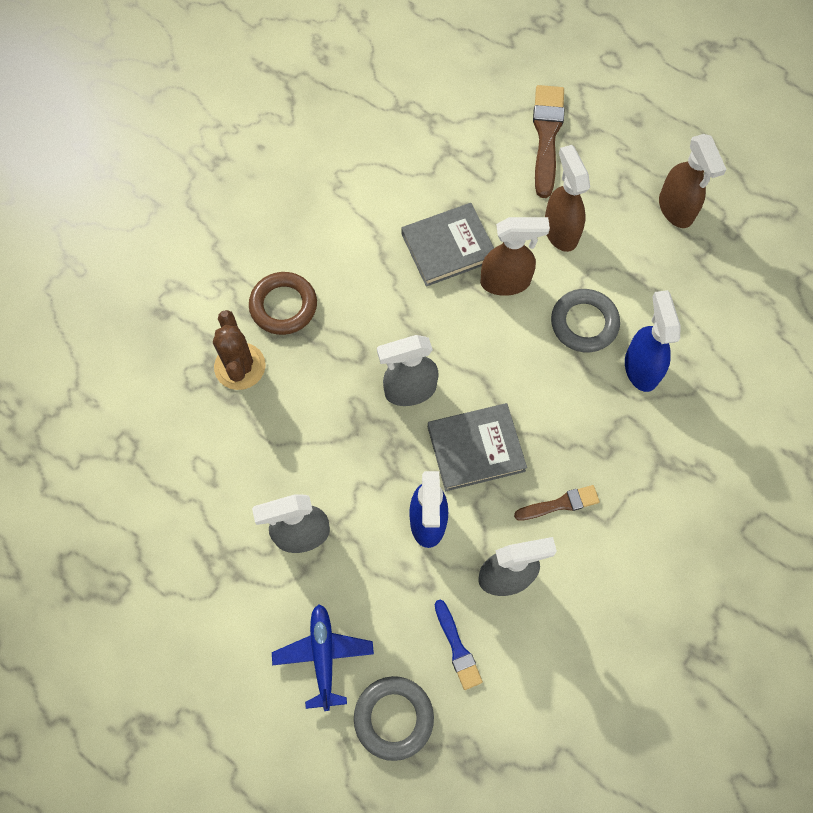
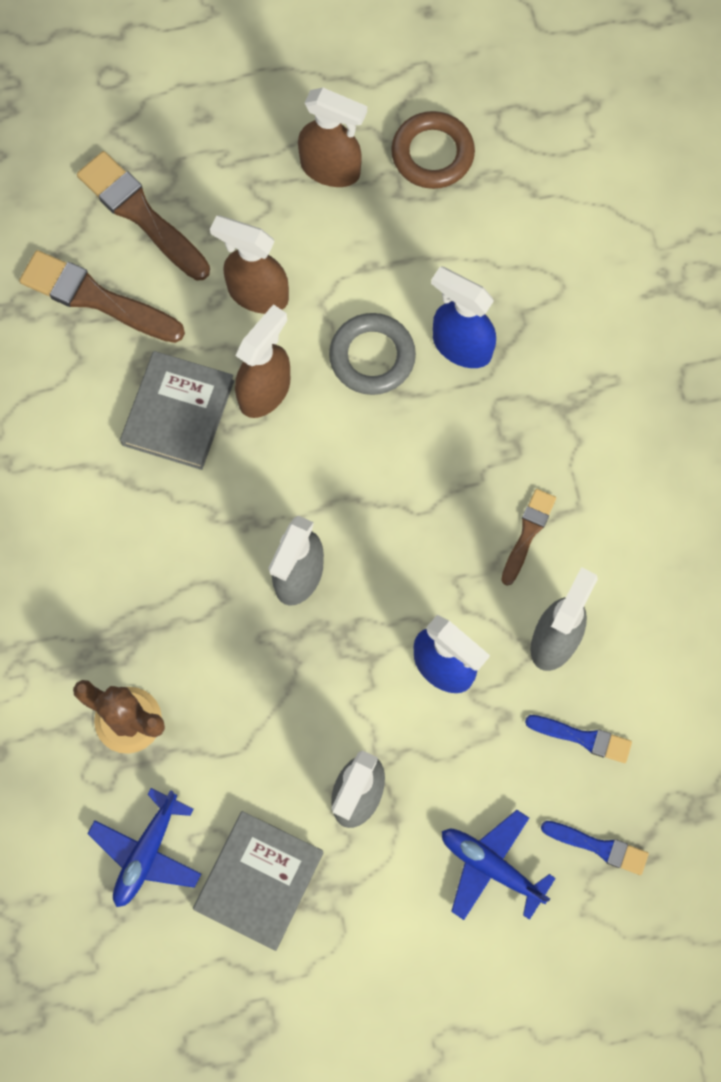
camera: 50 degrees left, 5 degrees up
(168, 440) = (146, 852): none -> blue plane
(283, 306) = (99, 625): brown ring -> brown ring (432, 154)
(393, 718) = (599, 847): grey ring -> blue brush
(475, 153) = (96, 298): none -> brown brush
(476, 448) = (410, 564): grey book -> grey book (259, 881)

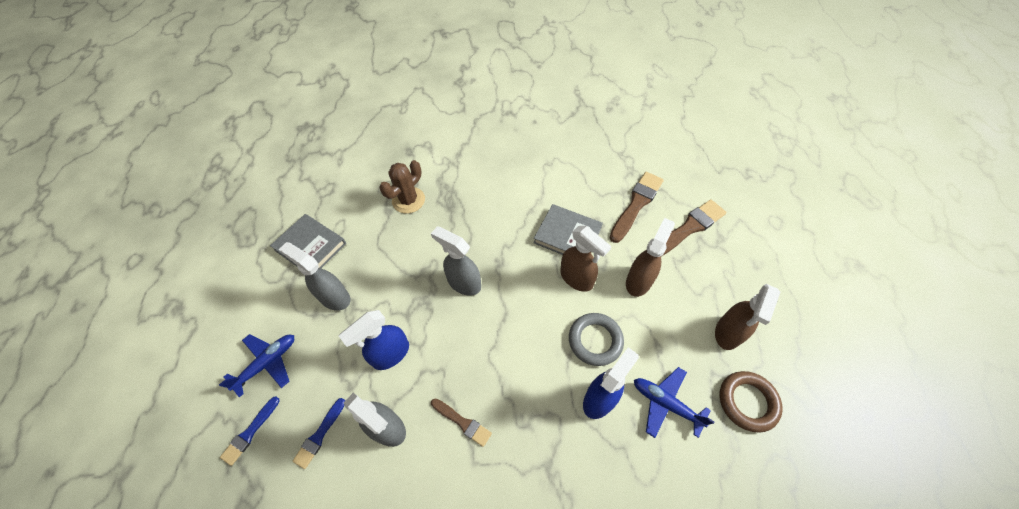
camera: 100 degrees right, 15 degrees down
(146, 852) = (343, 202): blue plane -> blue plane (666, 403)

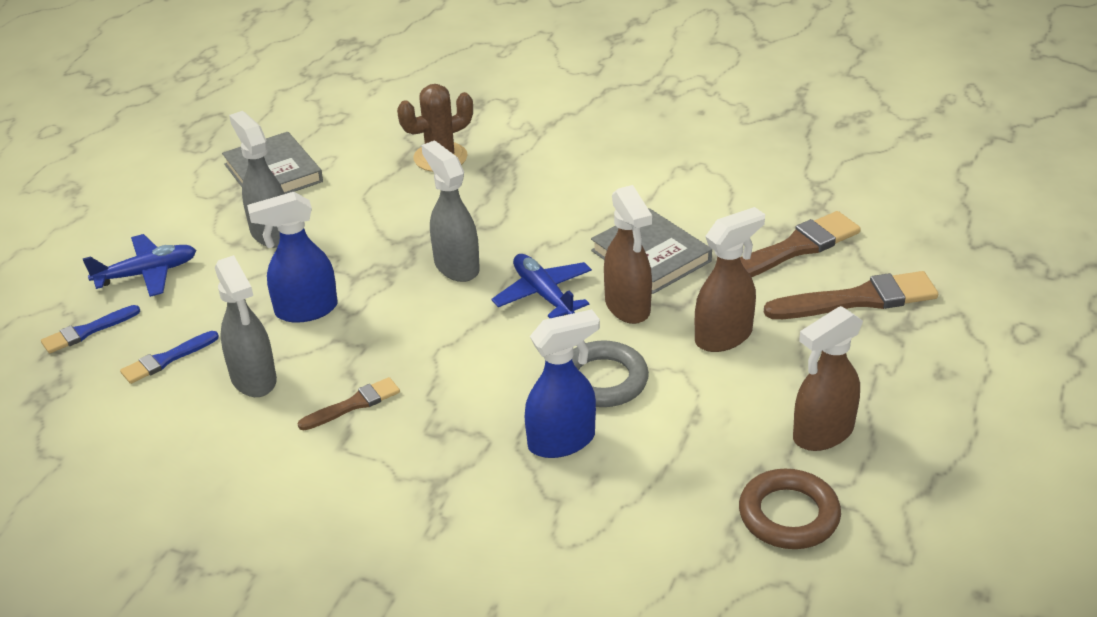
camera: 25 degrees right, 20 degrees down
(462, 422) = (353, 404): brown brush -> brown brush turned 90 degrees counterclockwise
(666, 403) = (657, 476): blue plane -> blue plane (543, 294)

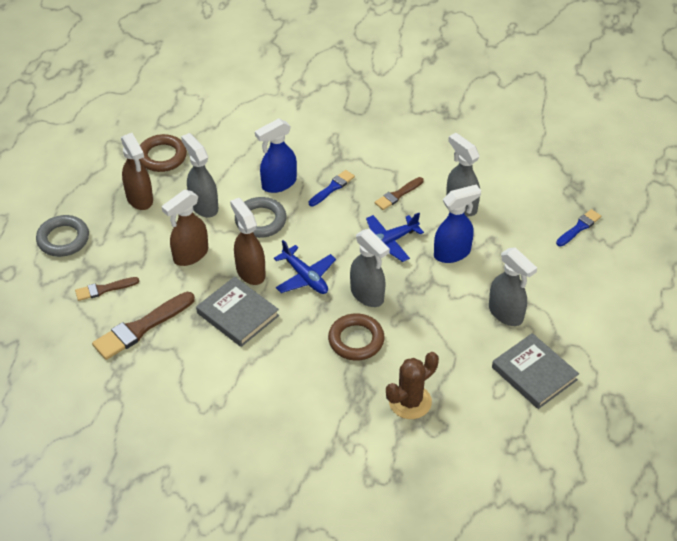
camera: 170 degrees right, 10 degrees up
(147, 274) = (570, 272): blue plane -> blue plane (388, 242)
(166, 359) = (519, 213): blue brush -> blue brush (332, 188)
(488, 218) = (356, 340): none -> brown ring
(703, 412) = (203, 206): none -> grey spray bottle
(822, 434) = (140, 199): brown spray bottle -> brown spray bottle turned 105 degrees clockwise
(858, 299) = (104, 289): brown brush -> brown brush, size x0.57
(946, 376) = (63, 239): none -> grey ring

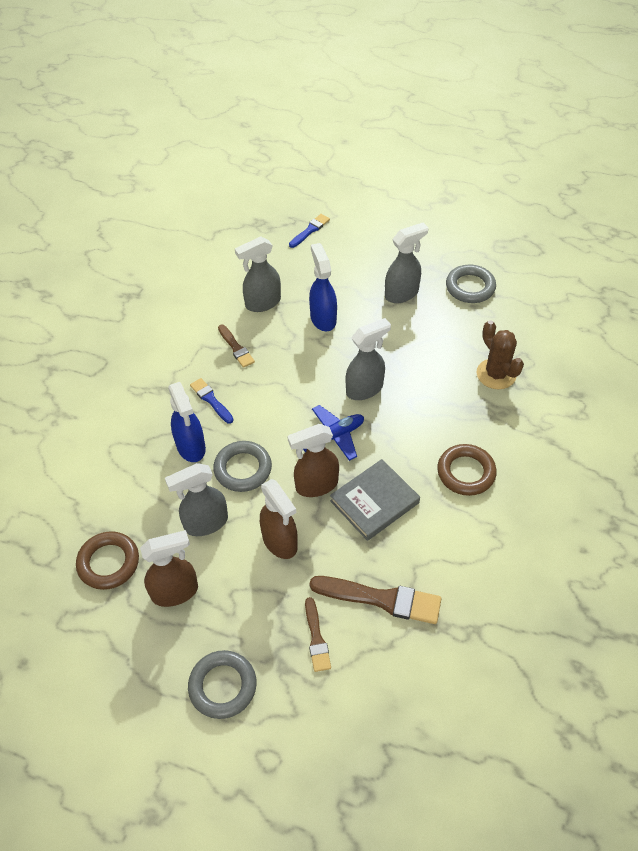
camera: 80 degrees left, 5 degrees up
(141, 328) = (381, 599): brown brush -> brown brush turned 45 degrees counterclockwise
(356, 340) = (420, 405): brown ring -> brown ring (466, 472)
(388, 242) = (298, 364): blue plane -> none
(534, 373) = (470, 287): grey book -> grey ring
(579, 227) = (310, 230): blue brush -> blue brush turned 75 degrees clockwise

